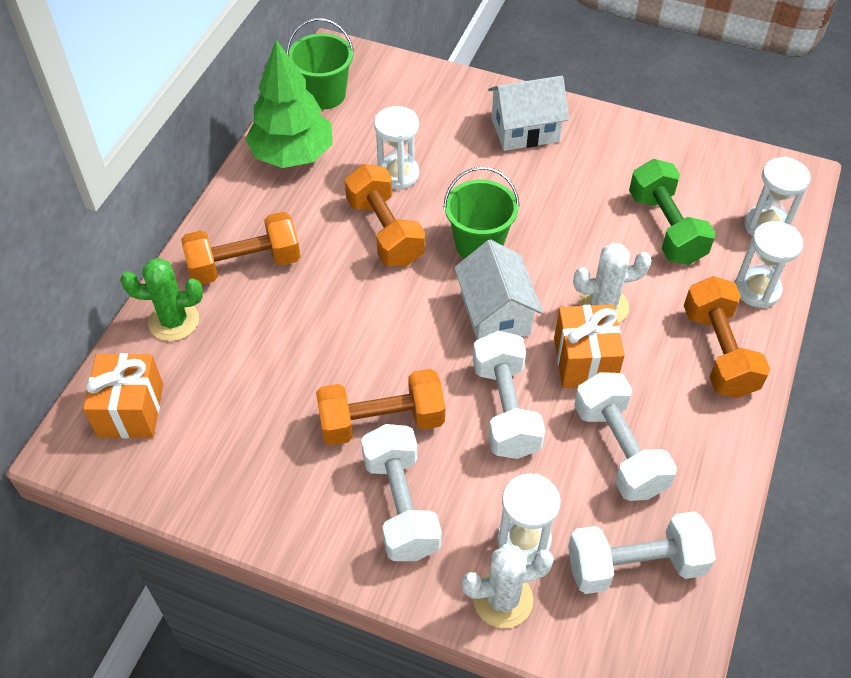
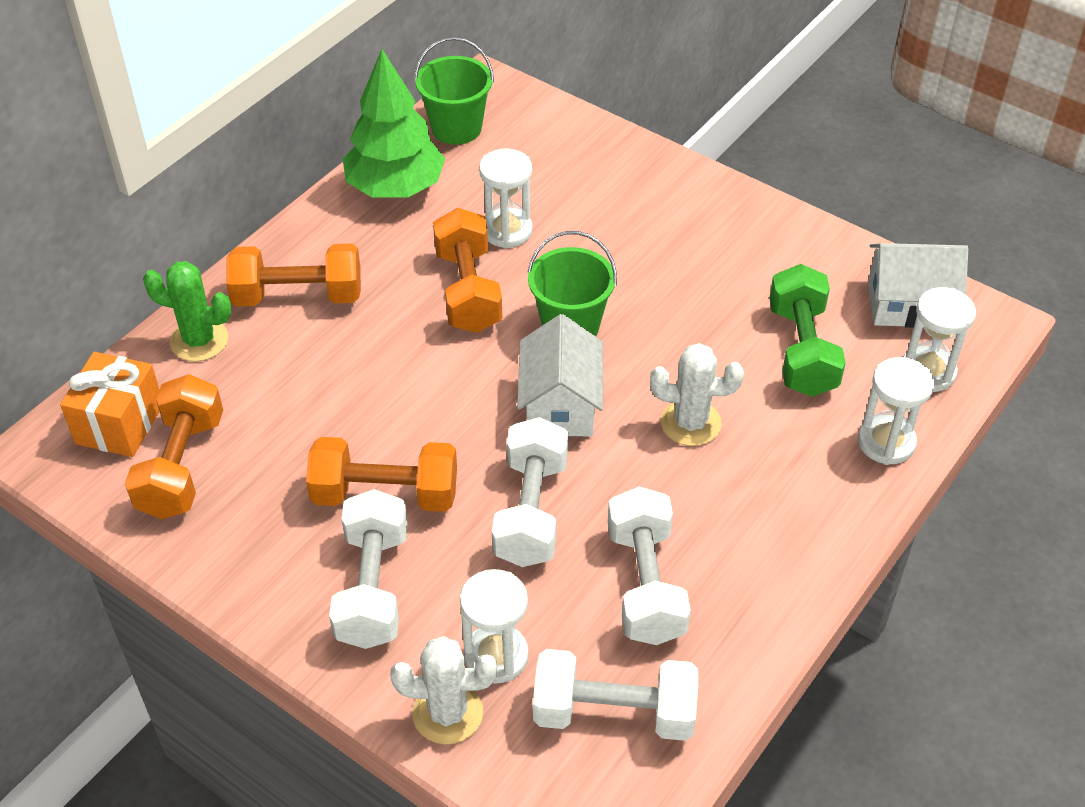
camera: 15 degrees right, 5 degrees down
(525, 130) = (676, 208): white house -> white house (908, 304)
(584, 361) = (644, 479): orange gift -> none
(719, 352) = (809, 502): orange dumbbell -> orange dumbbell (182, 466)

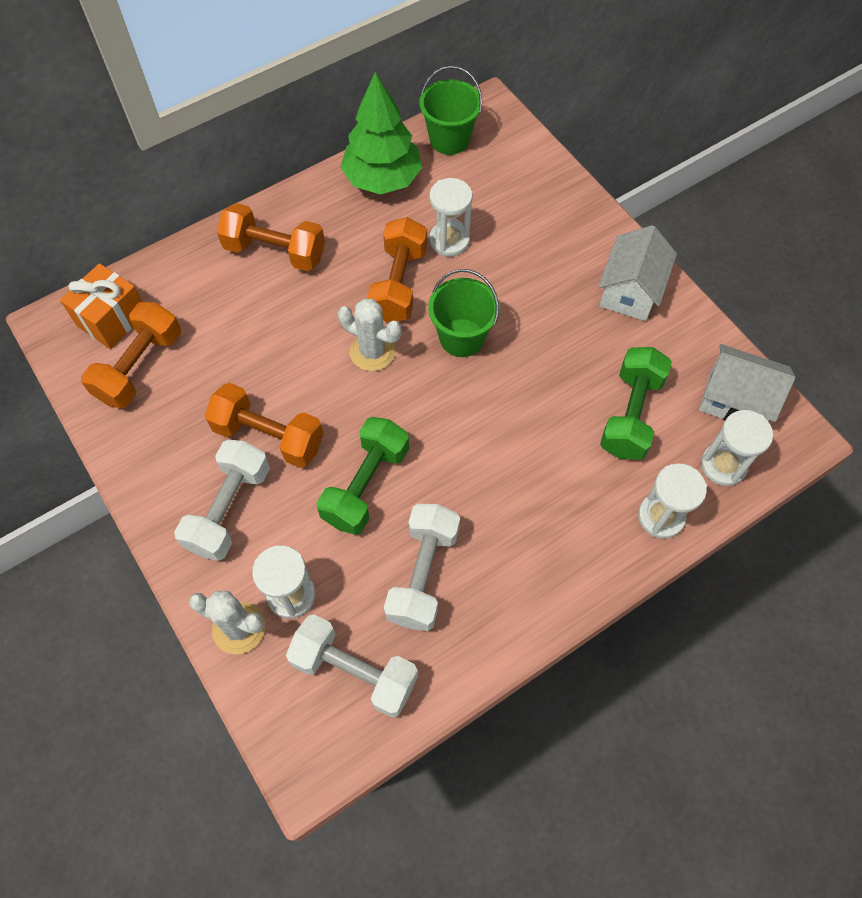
camera: 20 degrees right, 15 degrees up
(199, 340) = (192, 268): green cactus -> none
(531, 511) = (366, 485): white dumbbell -> green dumbbell
(560, 405) = (425, 403): white house -> white house (630, 291)
(690, 423) = (516, 450): white cactus -> white cactus (372, 352)

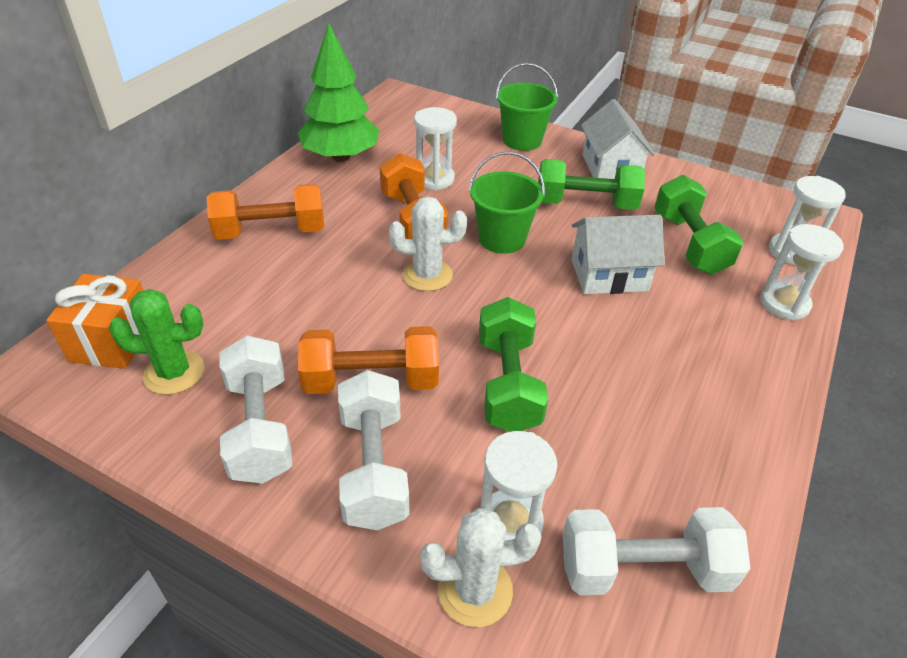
camera: 30 degrees left, 20 degrees down
(140, 367) = (174, 372): orange dumbbell -> green cactus
(423, 574) = (631, 438): white dumbbell -> white dumbbell (260, 427)
(449, 139) = (381, 119): green bucket -> green bucket (522, 140)
(569, 327) = (585, 204): none -> green dumbbell
(735, 400) = (754, 208): white house -> white house (609, 275)

